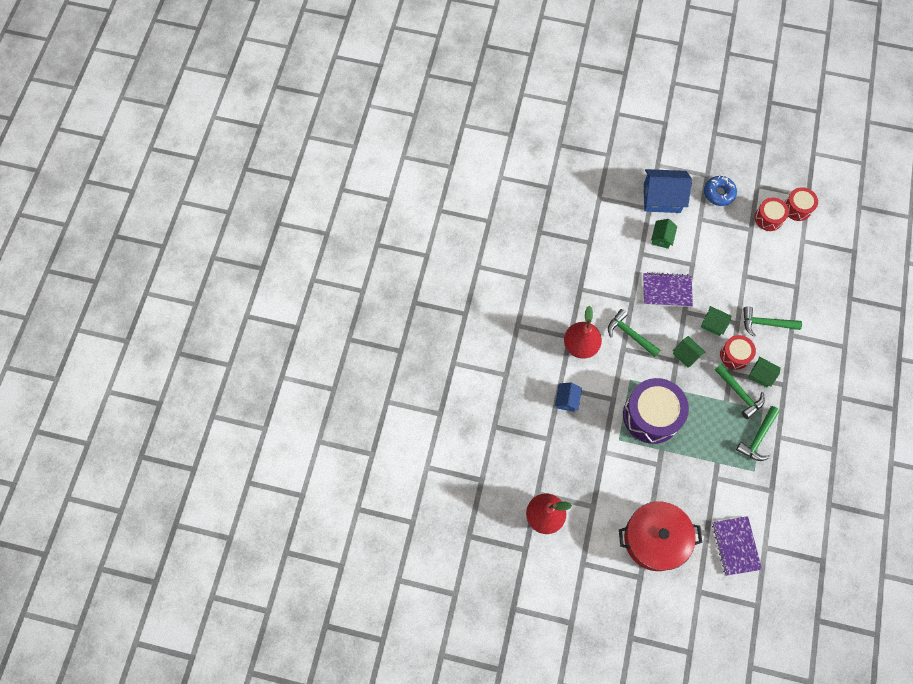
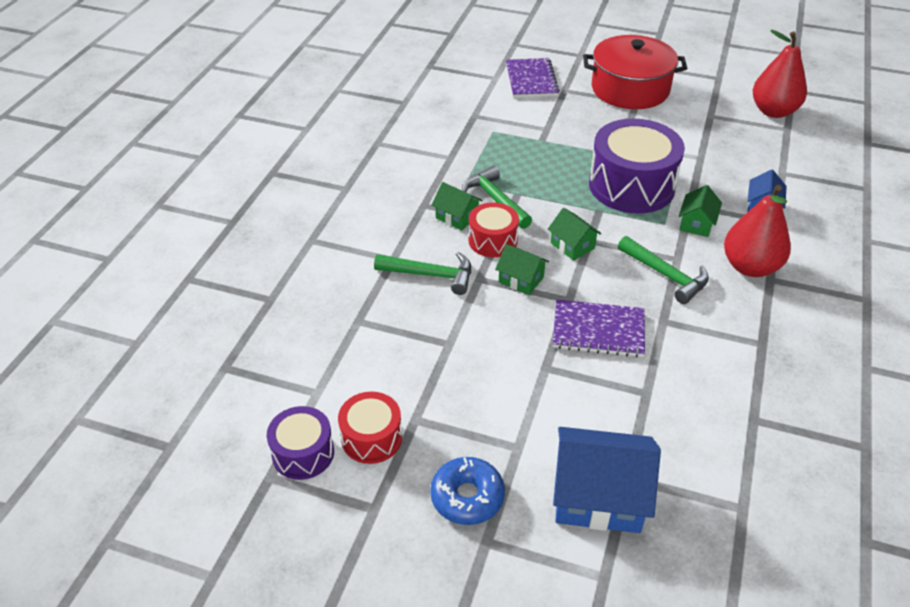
camera: 175 degrees left, 25 degrees down
(661, 238) = (603, 417): green house -> green house (696, 224)
(758, 437) = (479, 158): green hammer -> none
(797, 208) = (303, 453): red drum -> purple drum

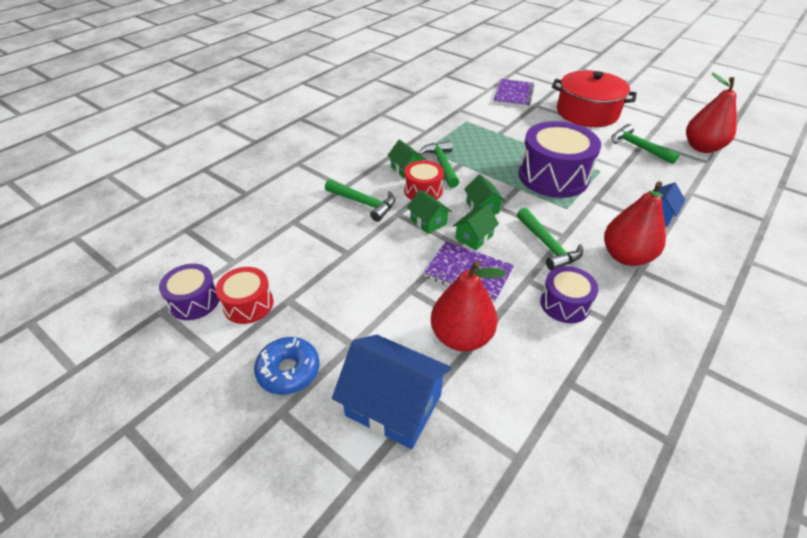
camera: 20 degrees right, 0 degrees up
(628, 404) = (461, 337): none -> red pear
(696, 224) = (594, 214): green house -> green house (474, 237)
(706, 125) = (638, 147): none -> green hammer
(713, 338) = (565, 304): none -> purple drum

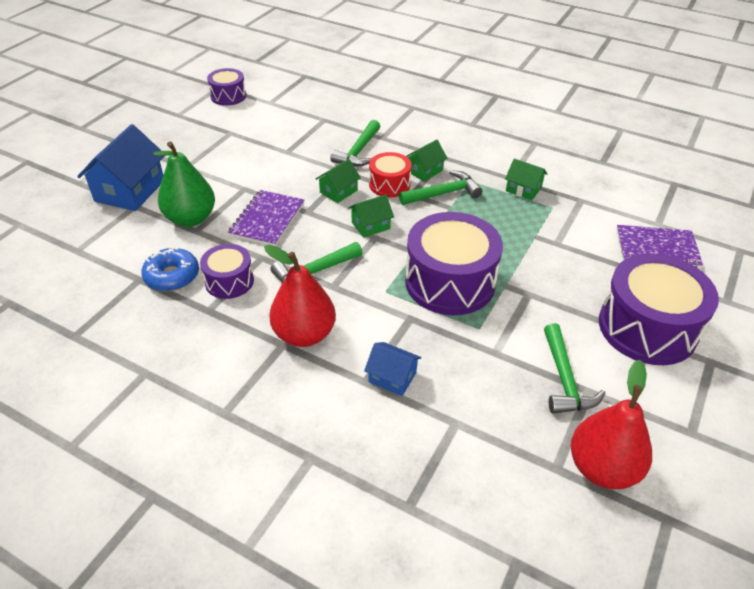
camera: 80 degrees right, 0 degrees up
(248, 304) = (225, 117): red drum -> none
(288, 371) = (164, 144): blue donut -> blue donut (172, 276)
(461, 337) = (191, 219): red pear -> green pear
(474, 237) = (319, 221): green house -> green house (523, 189)
(587, 112) = (647, 327): red pot -> purple drum
(638, 147) = (564, 379): green hammer -> green hammer turned 135 degrees clockwise

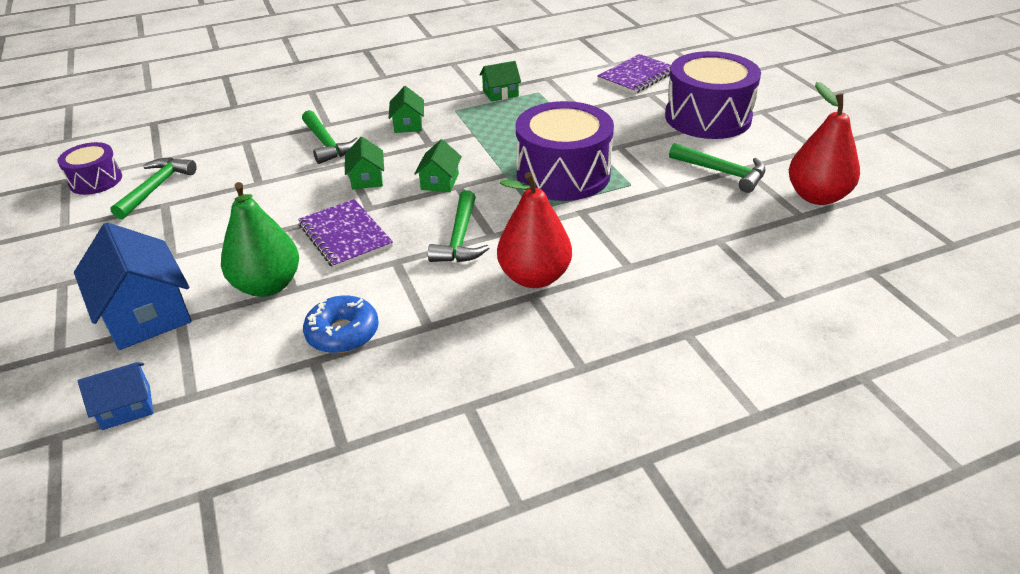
camera: 50 degrees left, 5 degrees down
(229, 281) = (403, 295): purple drum -> none
(389, 184) = (399, 149): red drum -> none
(392, 377) = (639, 250): blue house -> blue house (126, 407)
(443, 193) = (451, 129): green hammer -> green hammer (156, 188)

